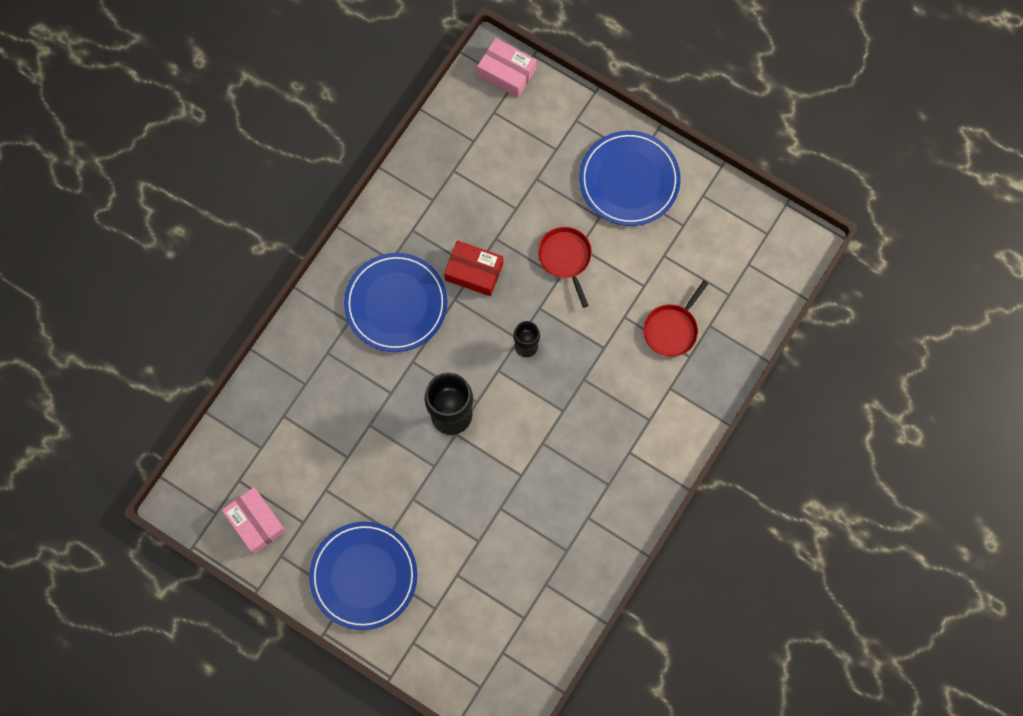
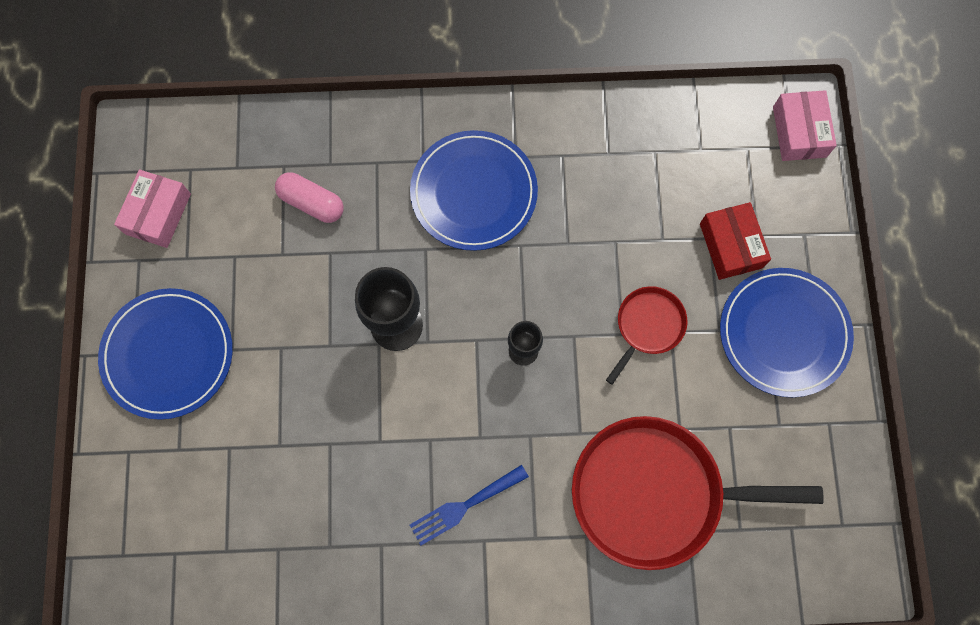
camera: 55 degrees right, 0 degrees up
(324, 414) = (312, 203): none -> pink capsule
(474, 271) = (563, 244): red box -> red box (731, 245)
(599, 450) = (464, 506): none -> blue fork
(672, 329) = (654, 493): red pan -> red pan, size x2.05

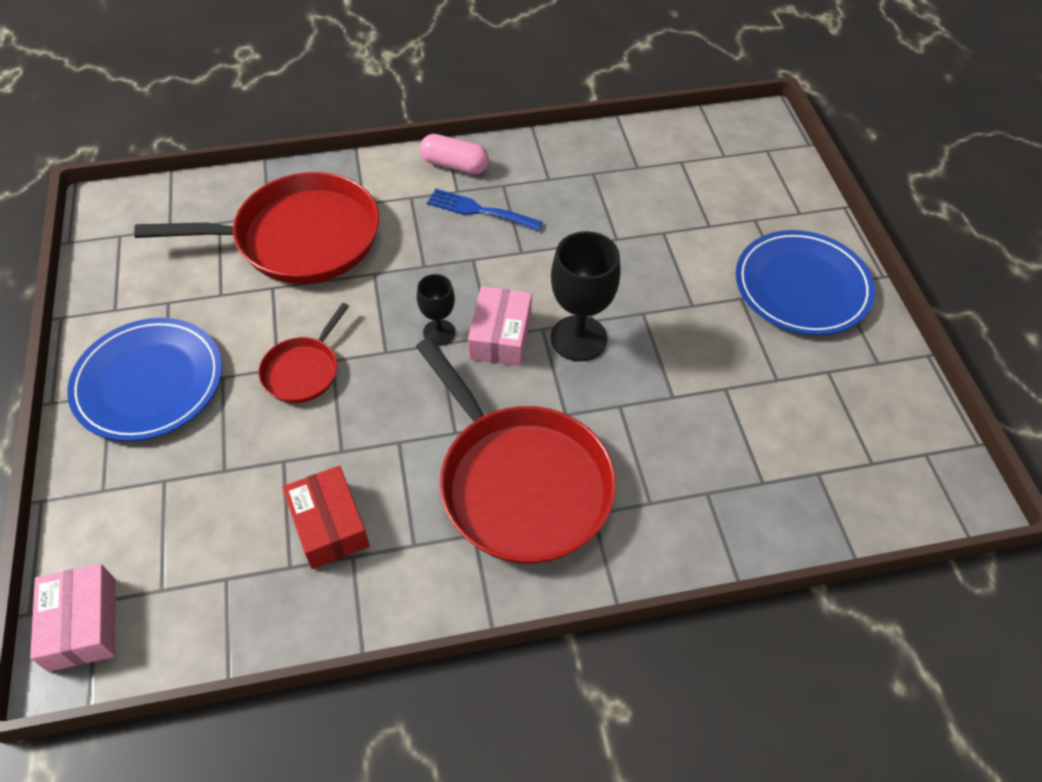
camera: 170 degrees right, 20 degrees down
(158, 214) = (883, 410): pink box -> pink box (500, 336)
(312, 203) = (712, 445): pink capsule -> pink capsule (454, 165)
(464, 506) = (479, 210): blue fork -> blue fork turned 120 degrees counterclockwise
(474, 192) = (521, 483): blue plate -> red pan
(731, 245) = (198, 465): red box -> red box (329, 525)

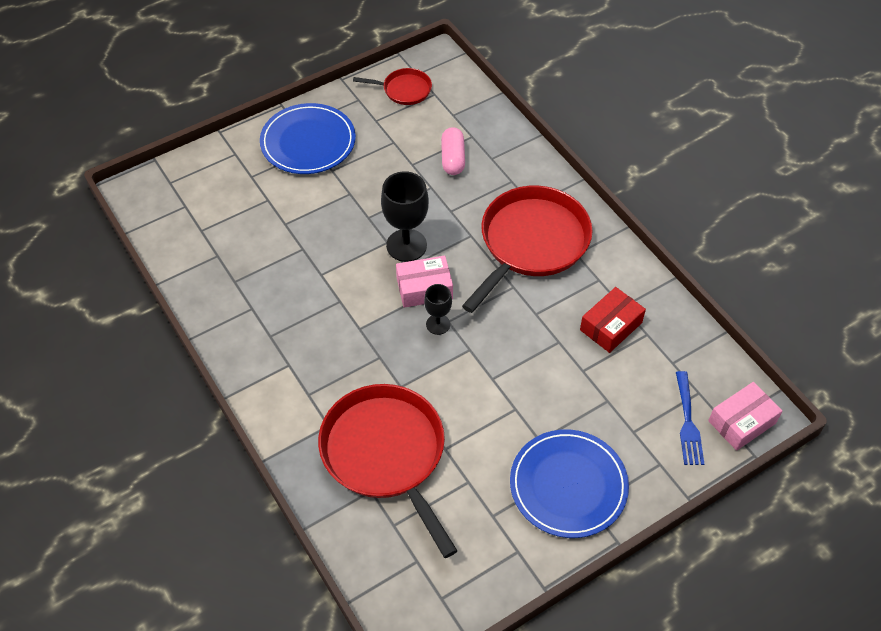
camera: 110 degrees left, 0 degrees up
(303, 371) = (509, 391): red pan -> red pan (404, 90)
(454, 165) = (258, 377): pink capsule -> pink capsule (453, 158)
(479, 210) = (306, 342): blue fork -> blue fork (688, 422)

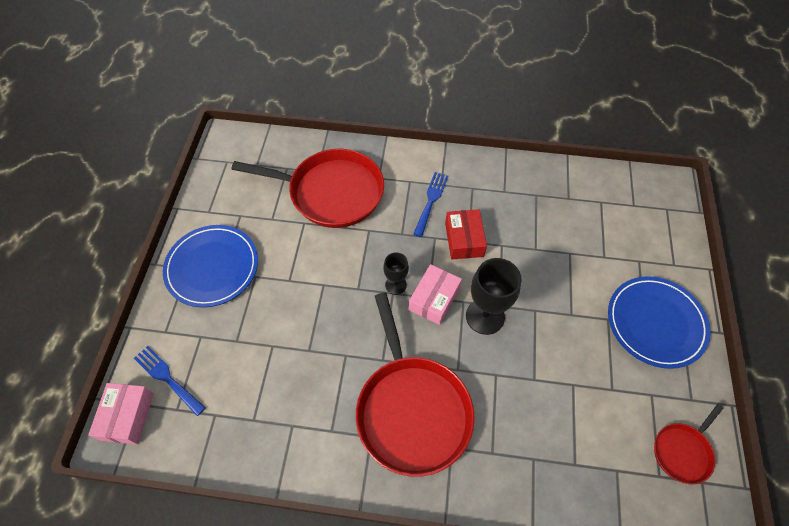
camera: 130 degrees right, 5 degrees up
(318, 359) = (431, 201): none -> blue fork
(453, 158) = (556, 424): pink capsule -> none
(611, 326) = (285, 399): red box -> red box (464, 239)

